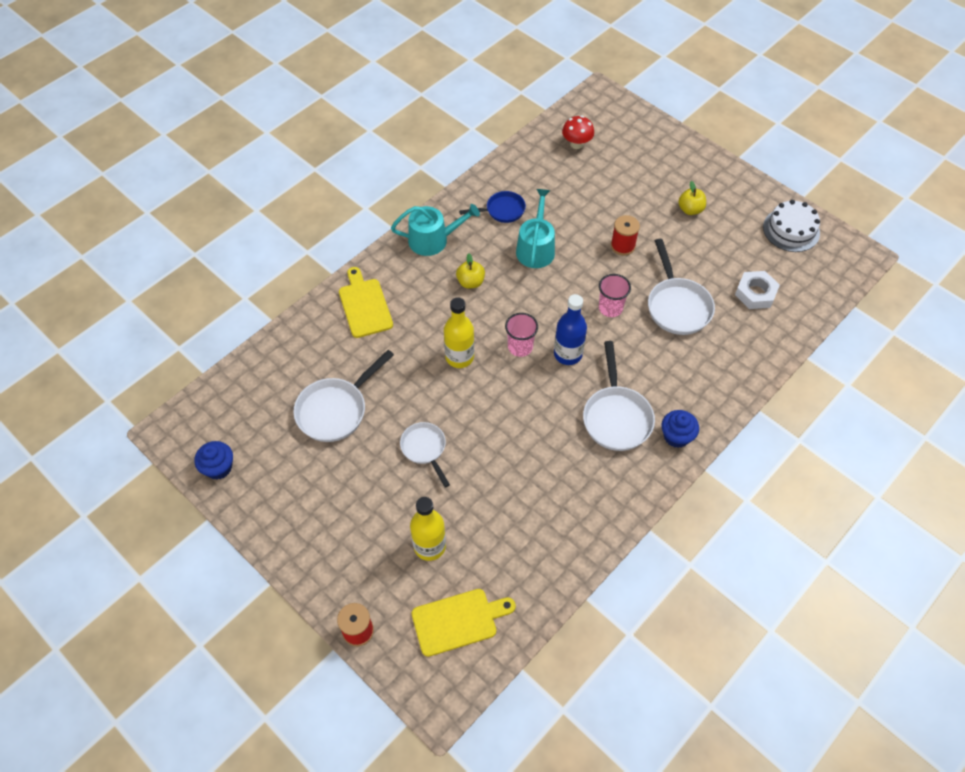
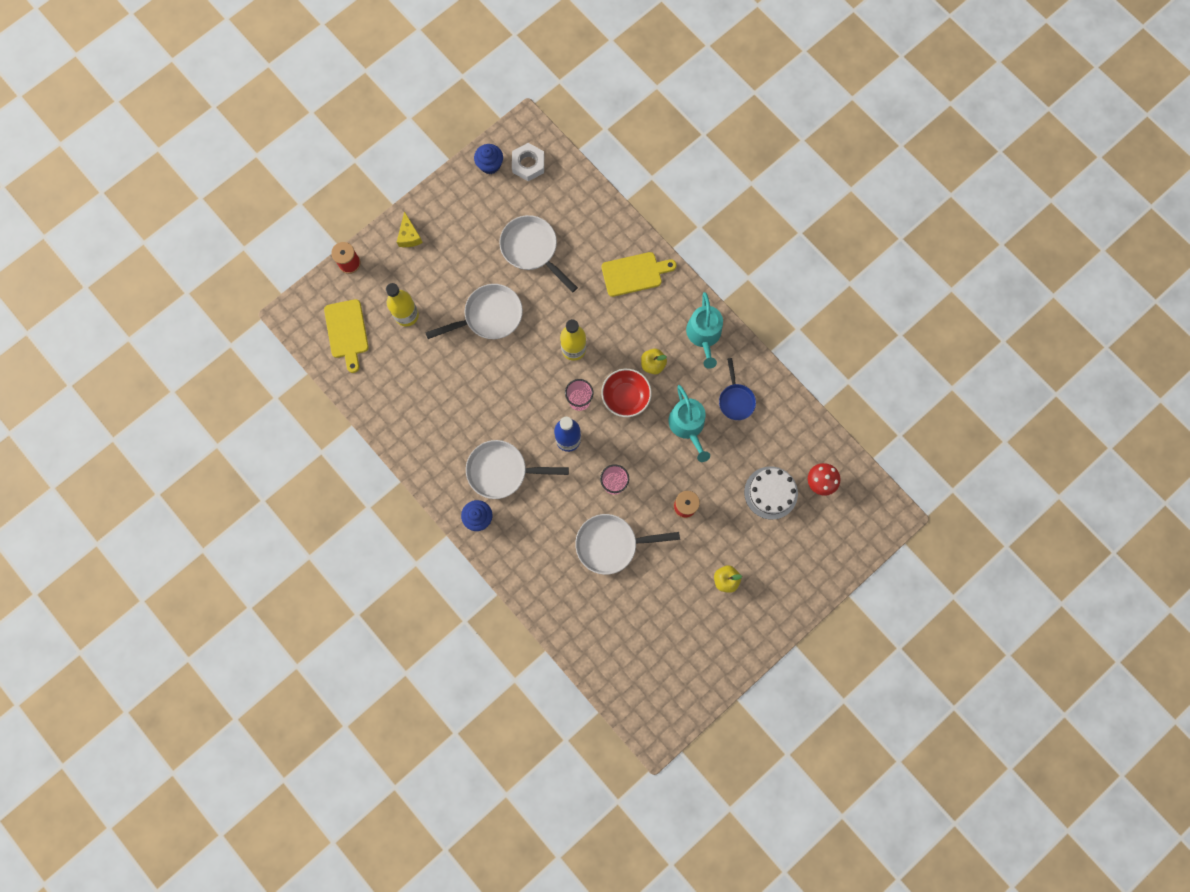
camera: 95 degrees right, 20 degrees up
(317, 556) = (409, 236): none -> yellow cheese
(425, 449) = (489, 316): white pan -> white pan, size x1.59
(511, 304) = (625, 397): none -> red bowl
(536, 248) = (688, 426): turquoise watering can -> turquoise watering can turned 60 degrees clockwise
(755, 293) = (619, 620): white nut -> white nut (528, 164)
(791, 230) = (693, 674): white cake -> white cake (771, 492)

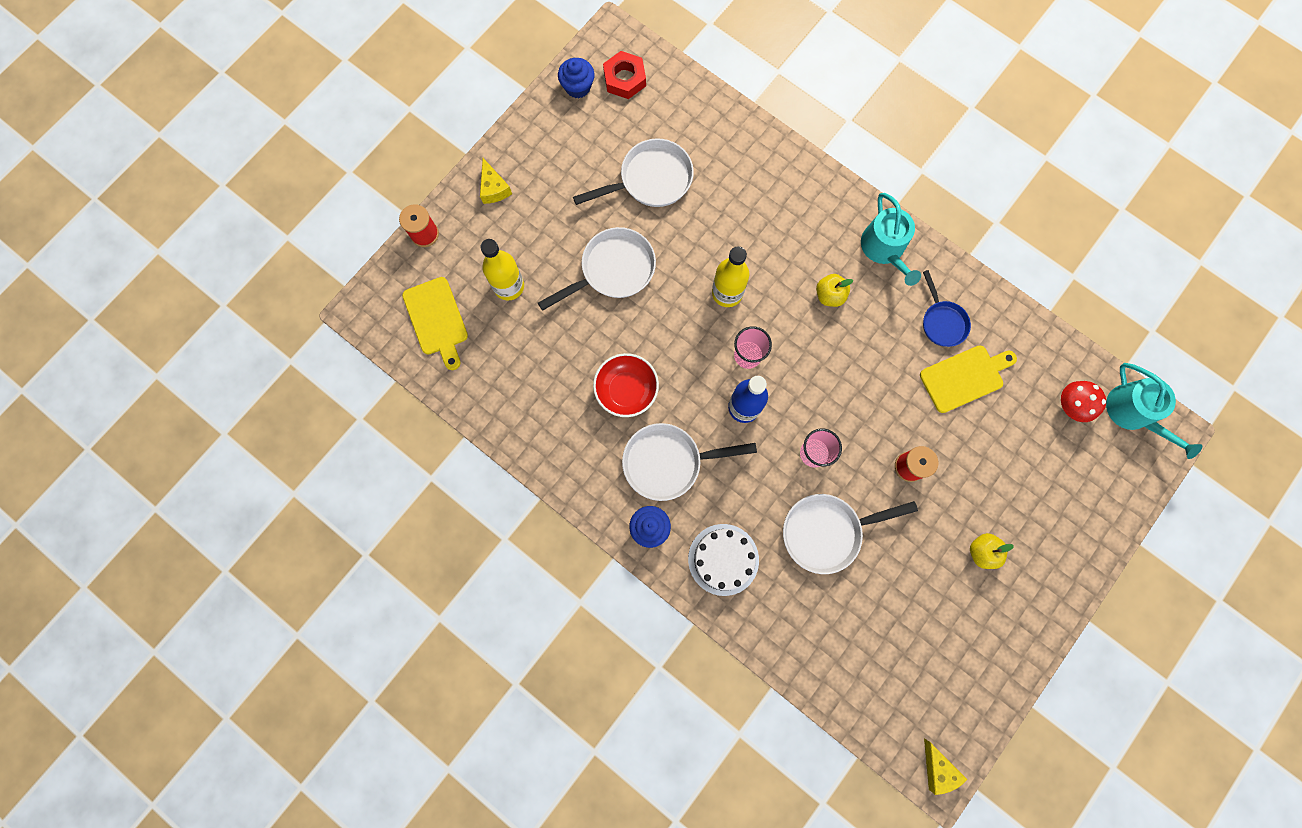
camera: 10 degrees left, 0 degrees up
(528, 164) = (624, 79): white nut -> red nut
(532, 249) = (650, 180): white pan -> white pan turned 120 degrees clockwise
(625, 397) = (804, 341): red bowl -> red bowl (626, 390)
(634, 274) = (783, 188): yellow cutting board -> yellow cutting board (964, 377)
(656, 730) = (938, 768): none -> yellow cheese
(688, 426) = (890, 364): turquoise watering can -> turquoise watering can (1133, 413)
(771, 492) = (1012, 430): white cake -> white cake (723, 559)

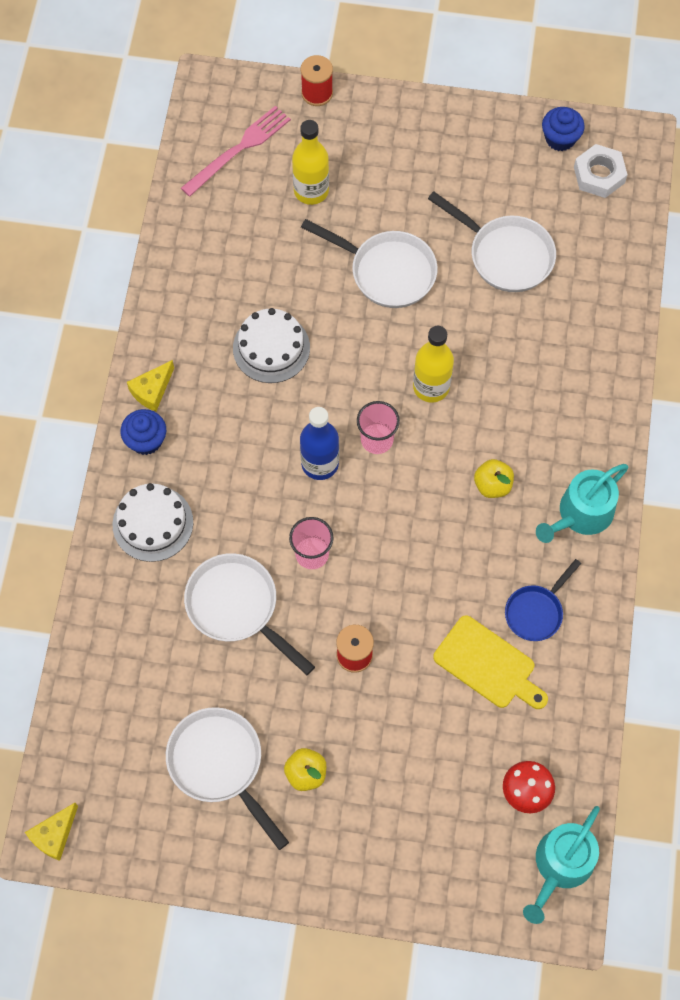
camera: 60 degrees right, 10 degrees down
(436, 319) = (239, 149): yellow cutting board -> pink fork
(494, 188) = (402, 125): yellow cheese -> yellow cheese (152, 391)
(624, 79) = (599, 175): red nut -> white nut
(626, 390) = (271, 348): red bowl -> white cake
(668, 462) = (221, 423): white pan -> white pan (220, 765)

